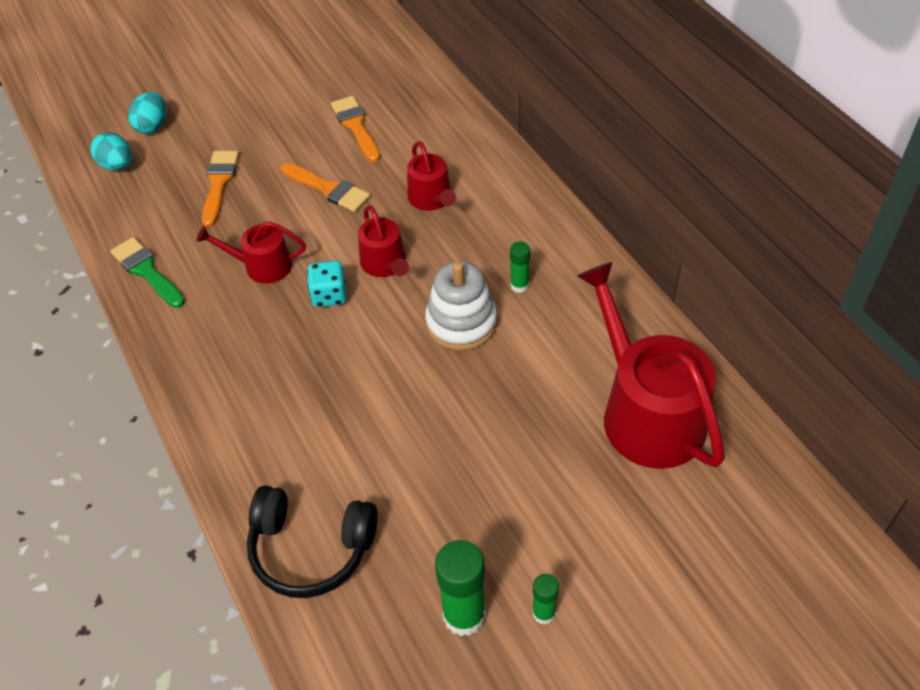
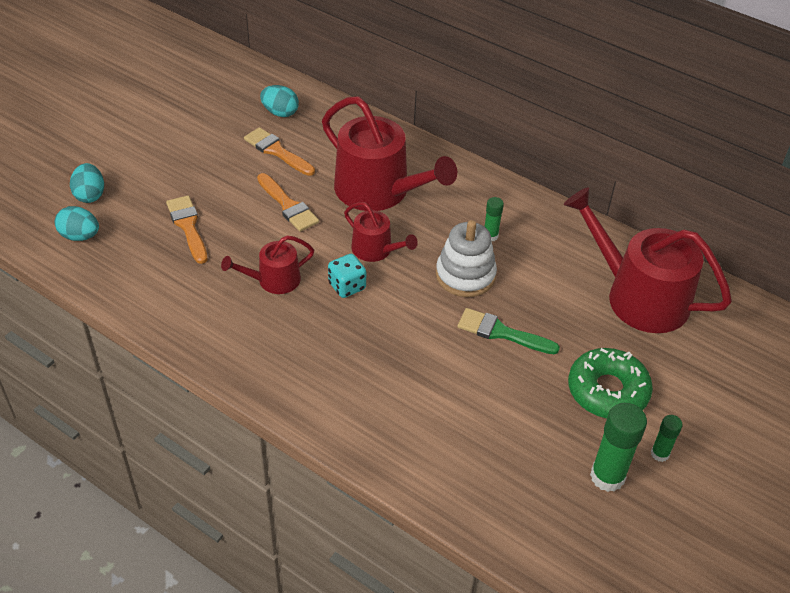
camera: 30 degrees left, 5 degrees down
(146, 271) = (173, 314): green brush -> green brush (501, 332)
(311, 549) = (464, 475): black headphones -> none
(328, 189) = (288, 206): orange brush -> orange brush turned 45 degrees clockwise
(386, 85) = (280, 113): none -> turquoise egg
(431, 199) = (379, 191): red watering can -> red watering can, size x1.94
(532, 513) = (607, 391): none -> green donut

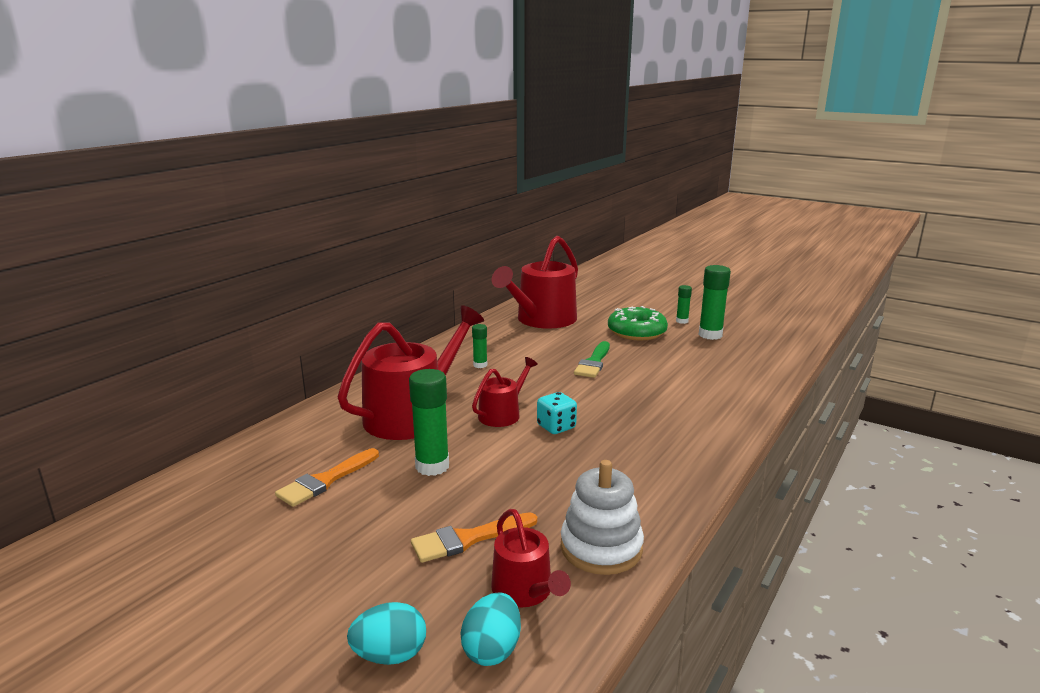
camera: 90 degrees left, 25 degrees down
(273, 280) = (556, 468): red watering can -> red watering can (525, 591)
(280, 113) = (242, 483): turquoise egg -> none
(288, 206) = (432, 466): orange brush -> green glue stick
(465, 275) = (531, 375): white stacking toy -> white stacking toy (601, 548)

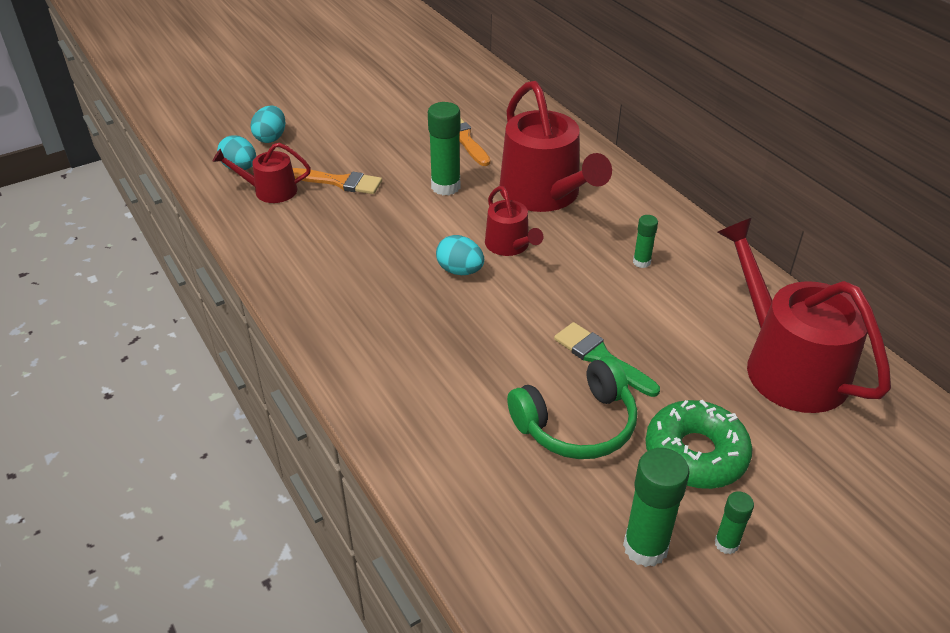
camera: 115 degrees right, 20 degrees up
(468, 539) = (340, 182): orange brush -> orange brush turned 105 degrees clockwise
(556, 427) = (460, 271): turquoise dice -> turquoise egg
(601, 548) = (276, 234): white stacking toy -> none
(657, 360) = (577, 424): none -> green headphones

